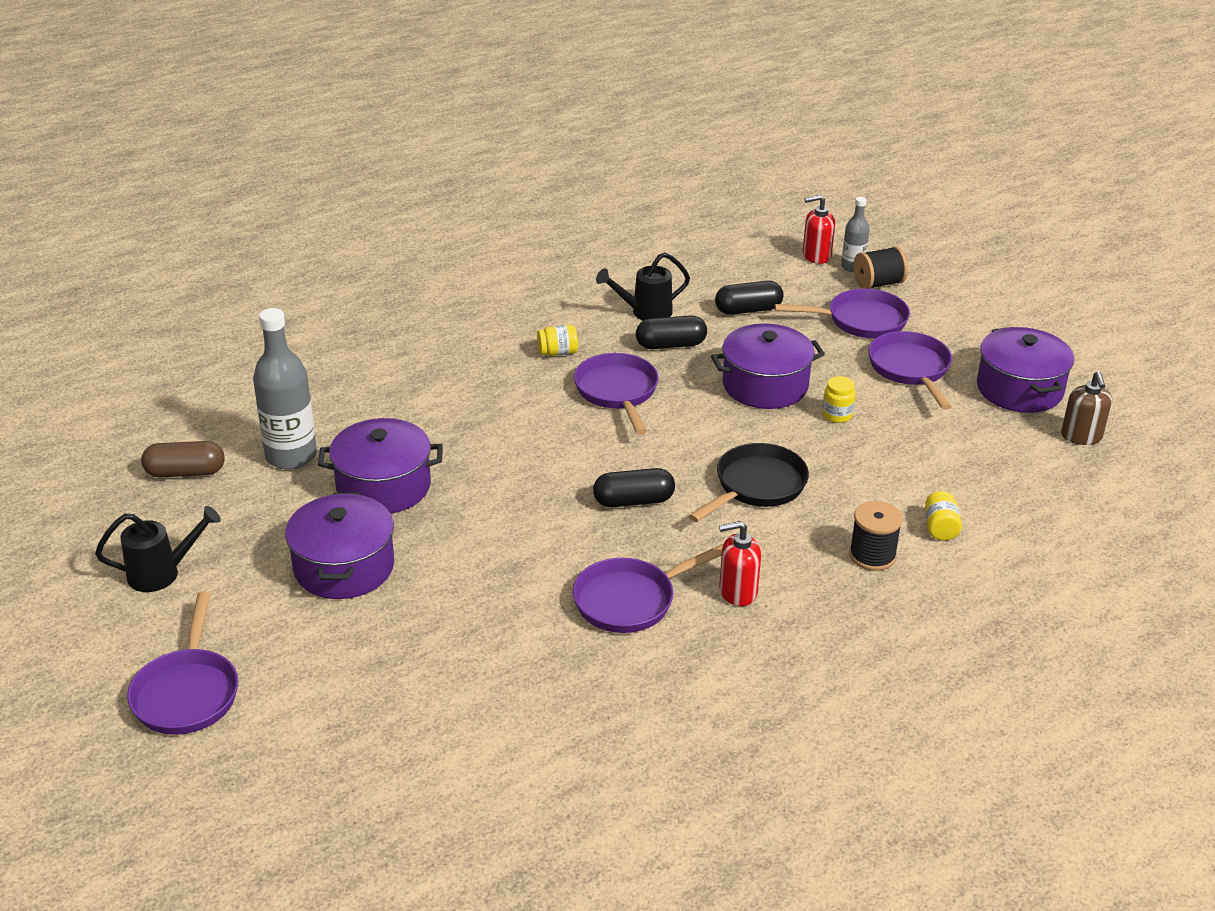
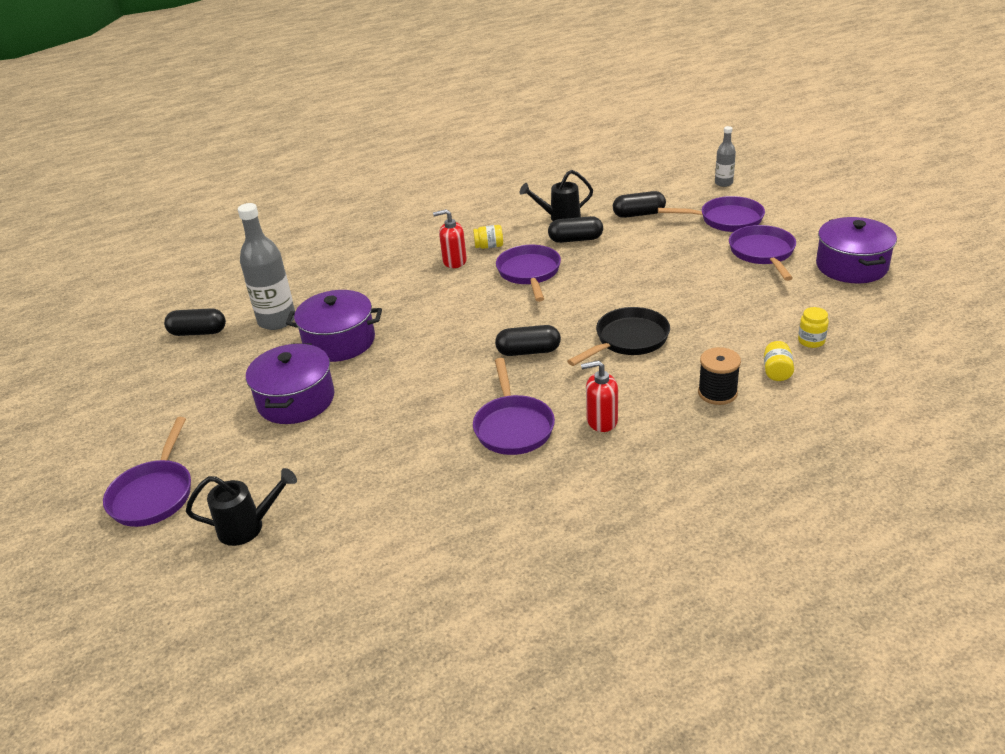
camera: 10 degrees right, 0 degrees up
(163, 573) = (161, 404): black watering can -> black watering can (249, 527)
(185, 472) = (198, 332): brown capsule -> black capsule
(630, 600) = (513, 427): purple pan -> purple pan turned 75 degrees counterclockwise
(765, 385) = (645, 266): purple pot -> none
(816, 256) = (696, 176): red soap dispenser -> red soap dispenser (454, 261)
(837, 415) = (699, 287): yellow jar -> yellow jar (811, 341)
(878, 284) = (742, 194): black spool -> none
(1081, 436) = (902, 300): brown soap dispenser -> none

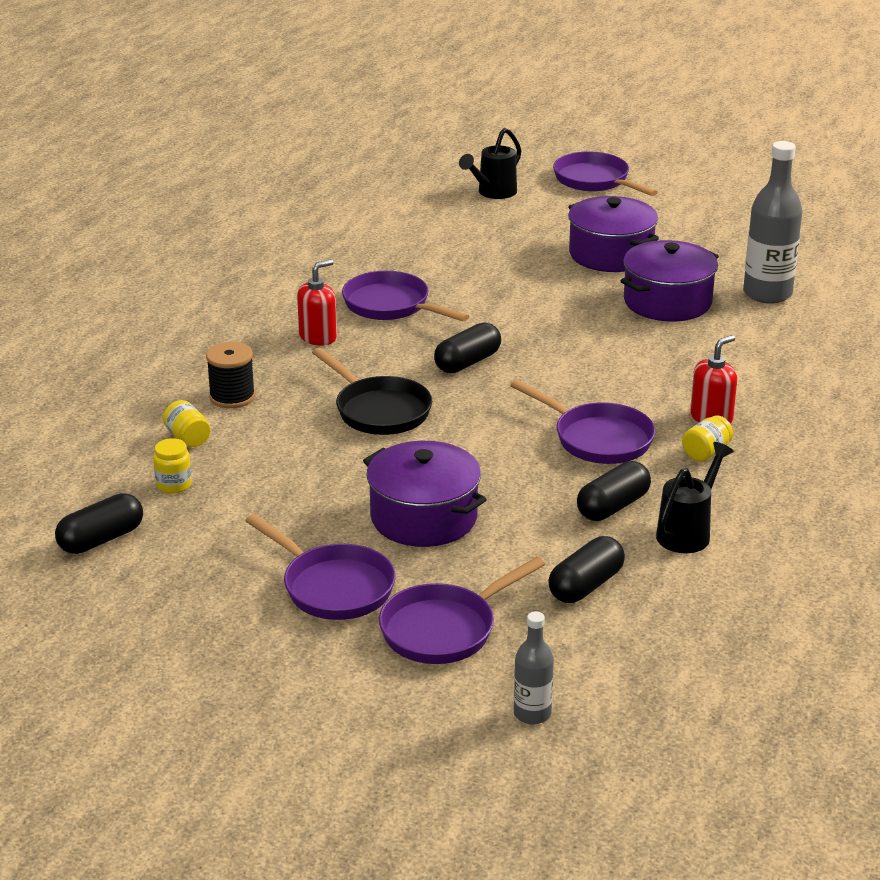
camera: 135 degrees right, 5 degrees down
(198, 332) = (815, 259): black capsule -> black capsule (101, 539)
(628, 340) = (379, 410): black pan -> black pan turned 45 degrees counterclockwise
(851, 266) = (191, 614): purple pot -> purple pot (424, 517)

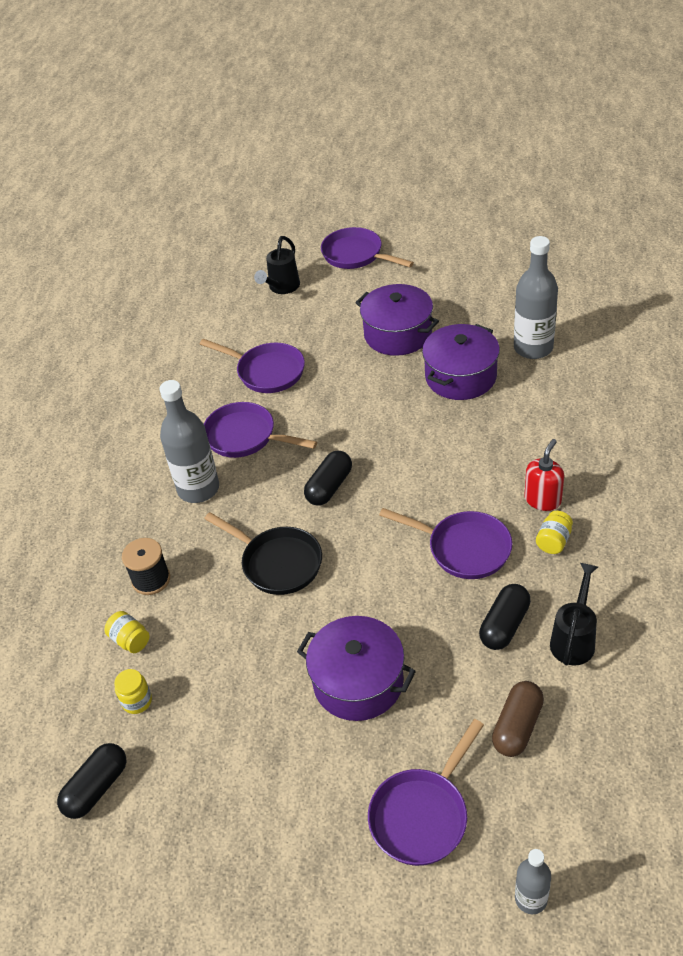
camera: 10 degrees left, 15 degrees up
(318, 337) = (198, 489): red soap dispenser -> grey bottle
(333, 587) = (313, 790): purple pan -> purple pan (267, 372)
(586, 585) = (517, 726): black capsule -> brown capsule

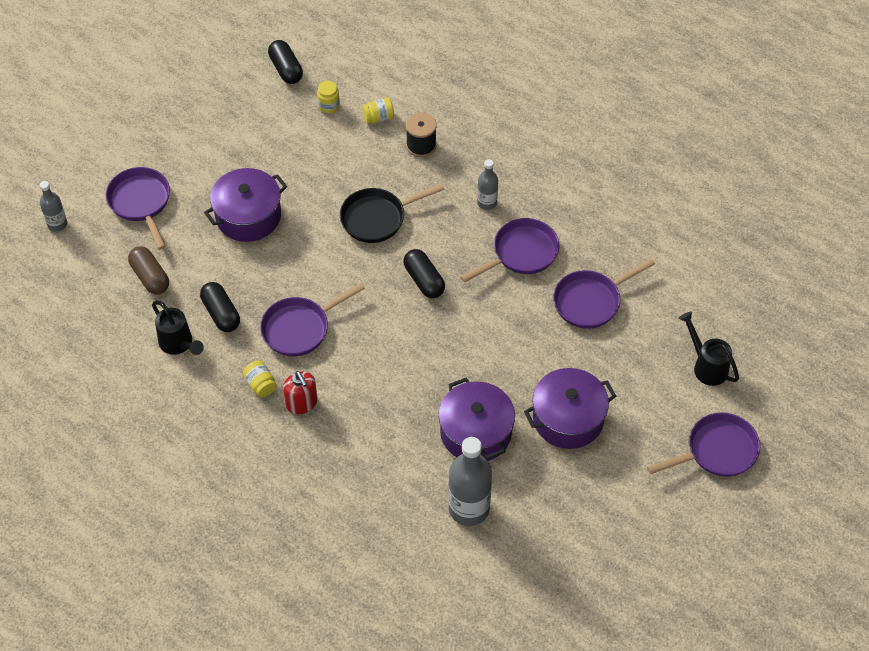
camera: 115 degrees right, 10 degrees up
(198, 489) = (487, 203): grey bottle -> grey bottle, size x0.54

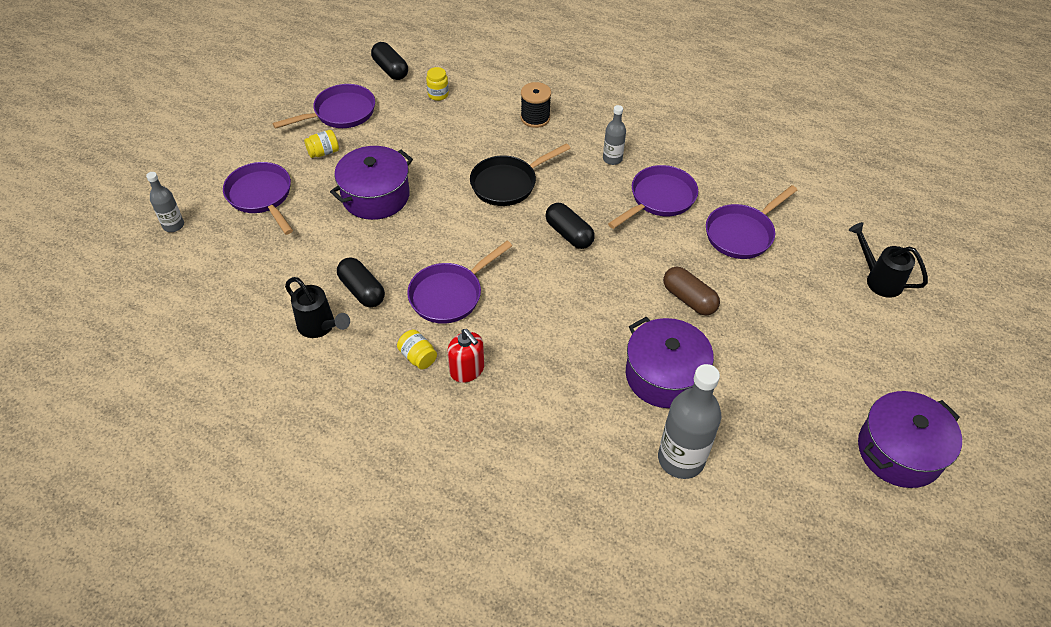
camera: 10 degrees left, 5 degrees down
(150, 277) = (280, 264): brown capsule -> brown capsule (689, 299)
(378, 118) = (488, 99): yellow jar -> yellow jar (323, 152)
(568, 418) = (757, 349): purple pot -> purple pot (899, 451)
(717, 451) = (923, 361): purple pan -> purple pan (340, 113)

